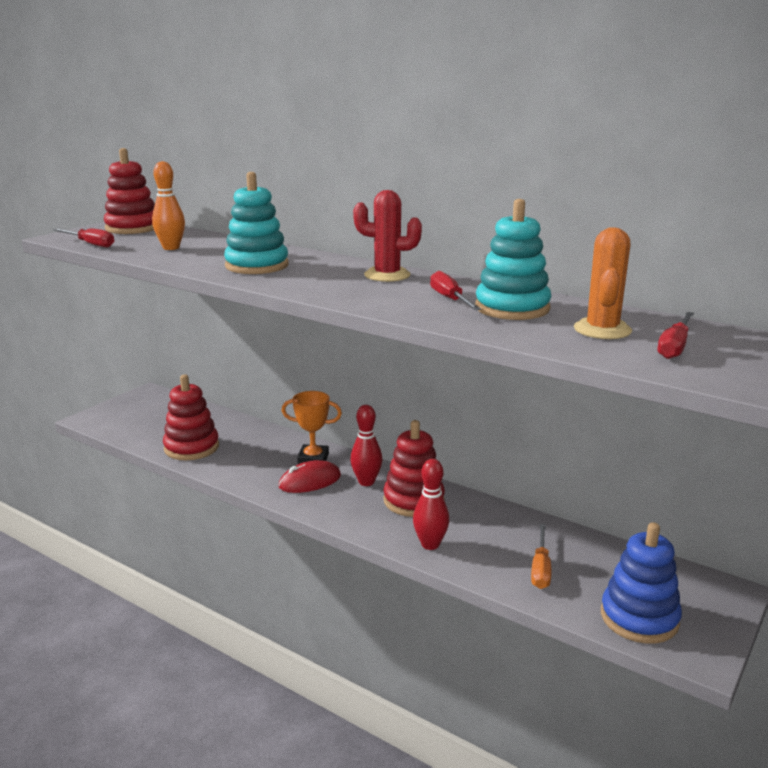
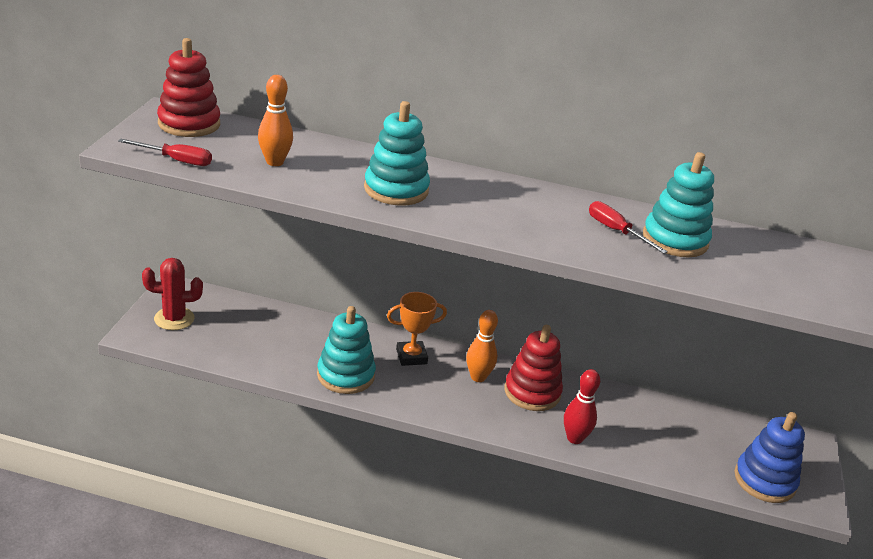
camera: 25 degrees left, 10 degrees up
(191, 447) = (280, 359): red stacking toy -> none
(239, 466) = (345, 375): none -> turquoise stacking toy
(310, 481) = (426, 384): red mouse -> none
(366, 482) = (478, 377): red bowling pin -> orange bowling pin
(387, 275) = (531, 196): red cactus -> red cactus (174, 319)
(540, 569) = (672, 447): orange screwdriver -> none
(602, 330) = (763, 264): orange cactus -> none
(674, 347) = (826, 281): red screwdriver -> none

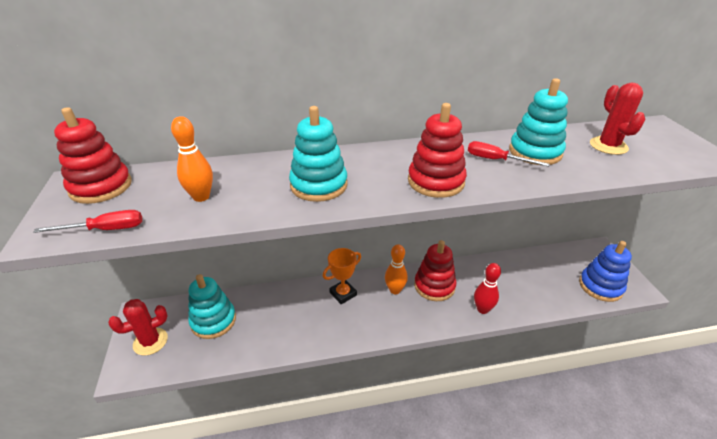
camera: 20 degrees left, 5 degrees up
(345, 375) = (308, 331): turquoise stacking toy -> turquoise stacking toy (213, 321)
(523, 227) = (436, 181): none -> red stacking toy
(780, 264) = (608, 146): none -> red cactus

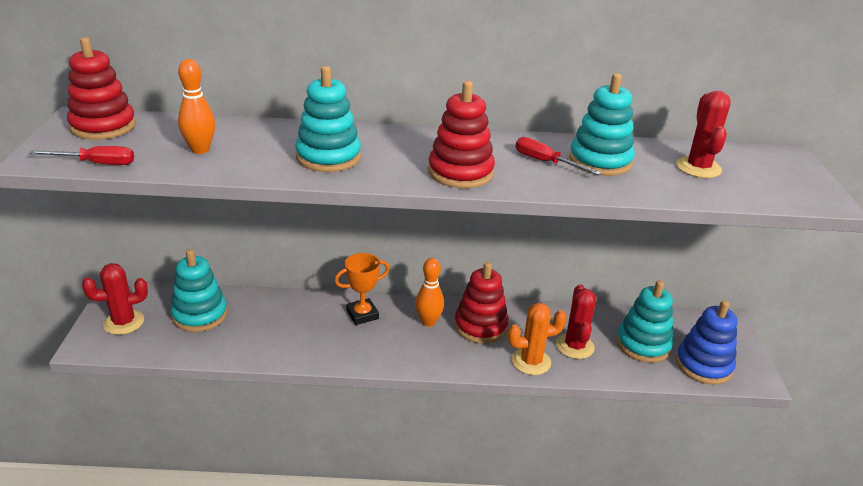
camera: 10 degrees right, 5 degrees down
(482, 309) = (531, 361): red bowling pin -> orange cactus
(507, 289) = (574, 346): none -> red cactus
(553, 278) = (643, 344): none -> turquoise stacking toy

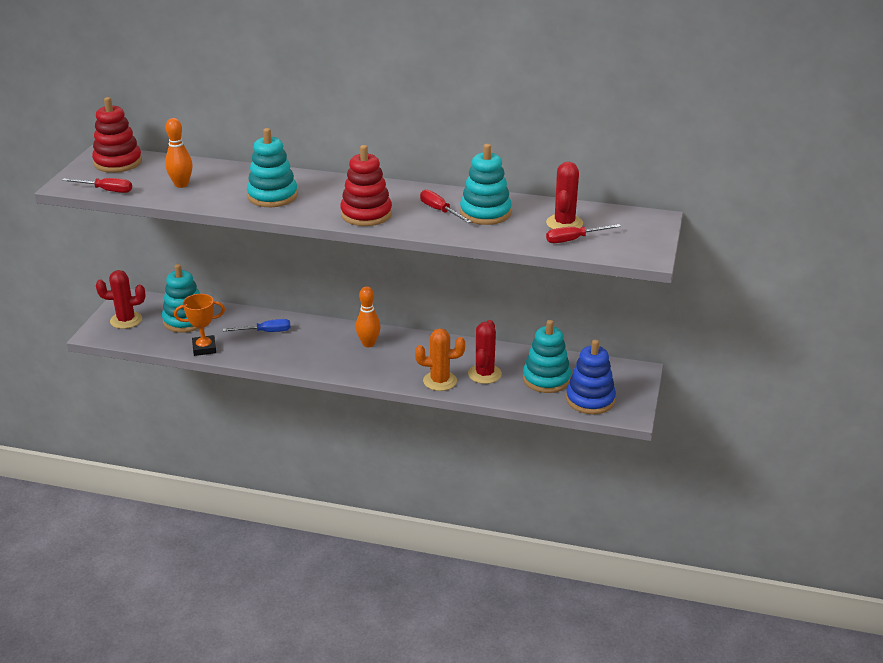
camera: 15 degrees right, 0 degrees up
(303, 319) = (266, 332): none -> blue screwdriver
(362, 314) = (316, 333): orange trophy -> orange trophy (204, 348)
(480, 326) = (411, 351): red stacking toy -> none
(727, 186) = (574, 239): none -> red screwdriver

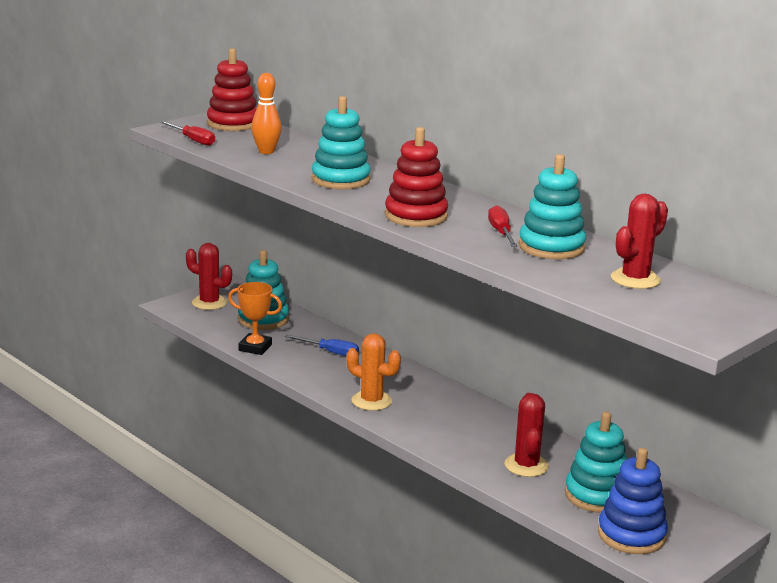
camera: 30 degrees right, 10 degrees down
(368, 344) = (425, 395): orange bowling pin -> none
(440, 381) = (467, 455): orange cactus -> orange cactus (371, 401)
(484, 374) = (526, 465): red cactus -> red cactus turned 45 degrees counterclockwise
(574, 239) = (627, 296): red screwdriver -> none

